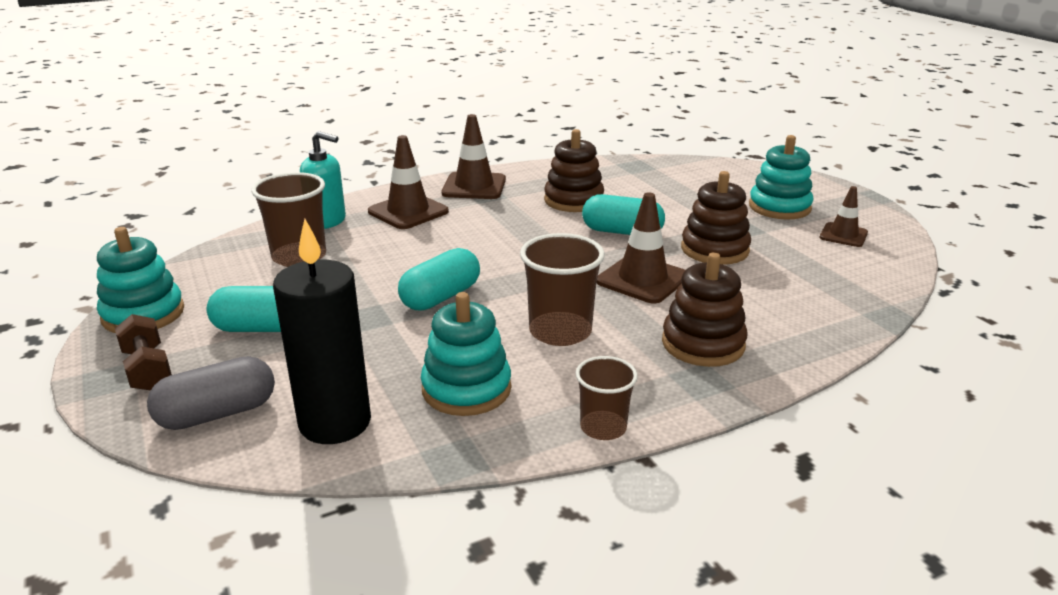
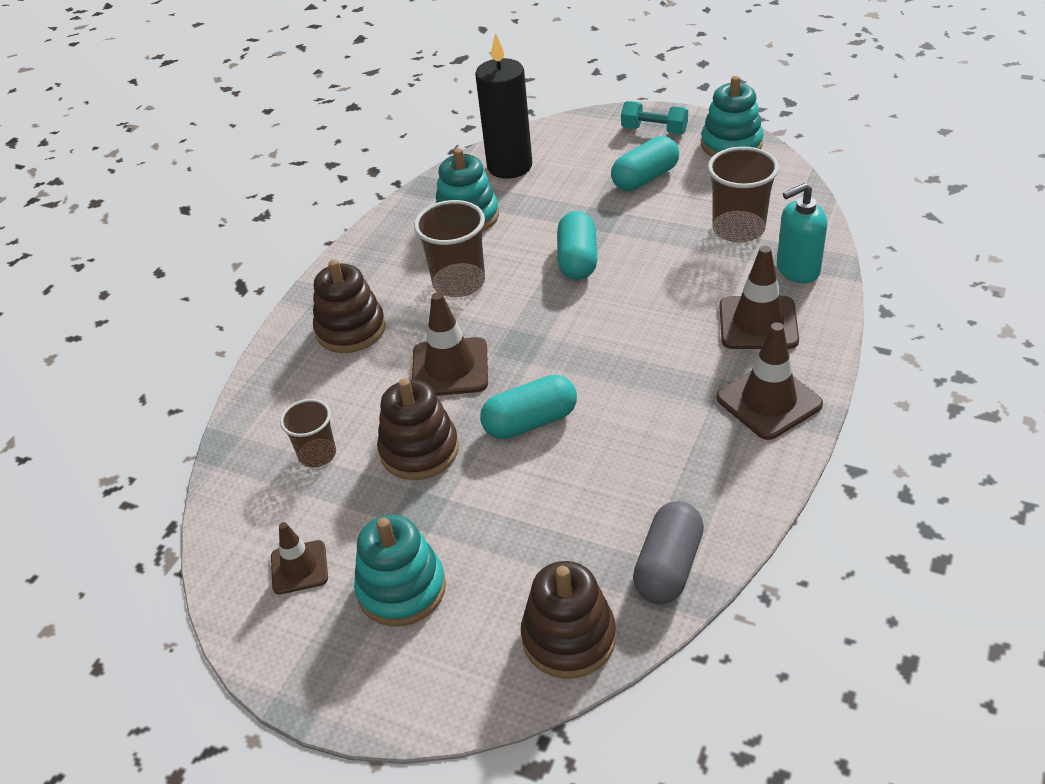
camera: 145 degrees right, 15 degrees up
(147, 369) = (654, 130): brown dumbbell -> turquoise dumbbell
(217, 413) = (574, 138): grey capsule -> grey capsule (668, 566)
(573, 200) = (637, 446): brown stacking toy -> brown stacking toy (569, 637)
(603, 427) = (366, 240): brown cup -> brown cup (317, 454)

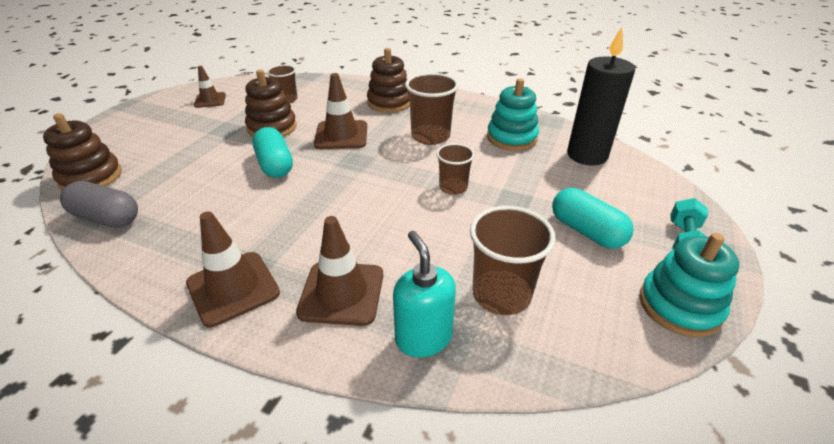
camera: 85 degrees right, 5 degrees down
(401, 589) = (173, 126): turquoise stacking toy -> none
(578, 260) = (453, 187): turquoise capsule -> brown cup

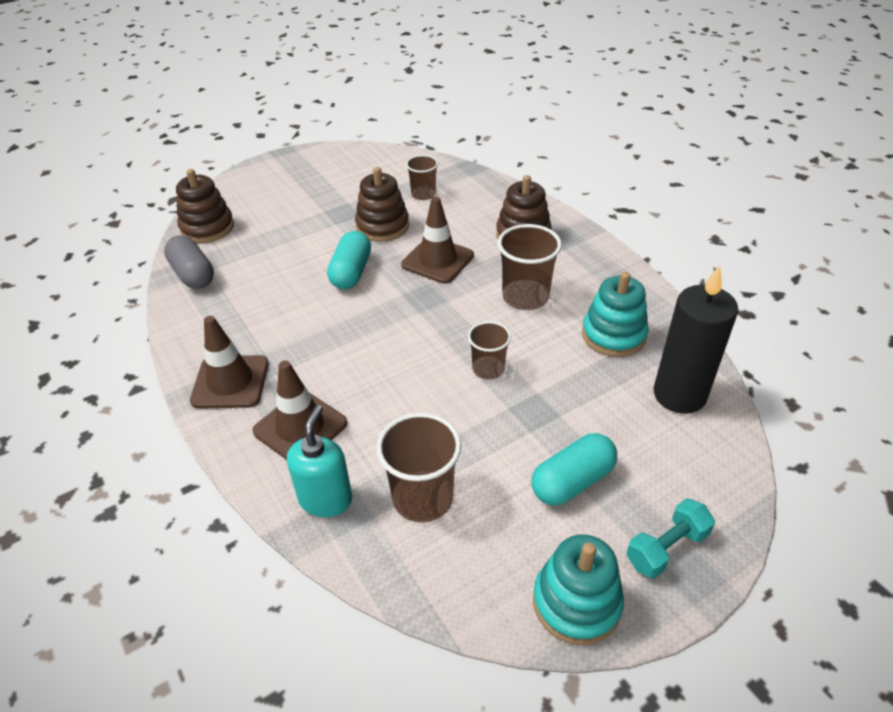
camera: 35 degrees right, 5 degrees up
(210, 100) = (354, 171): brown traffic cone -> none
(586, 231) = (572, 481): turquoise capsule -> turquoise capsule turned 60 degrees clockwise

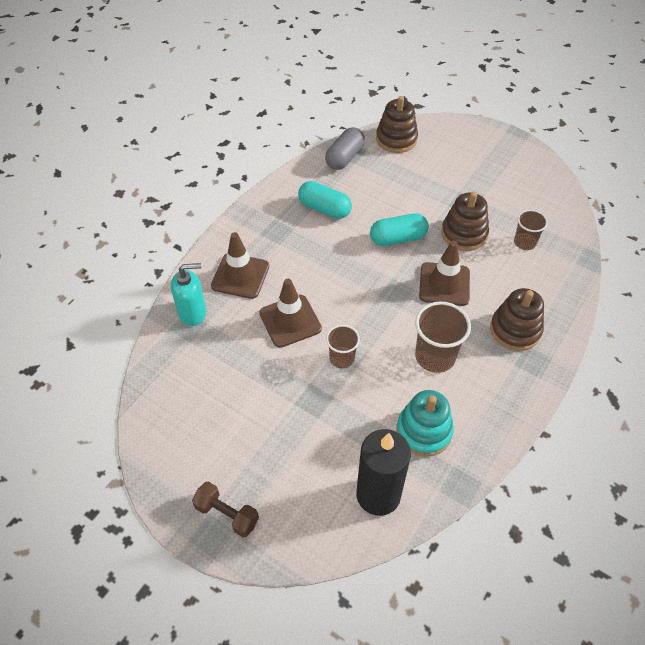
camera: 65 degrees right, 10 degrees up
(230, 382) = (260, 225): brown traffic cone -> brown traffic cone (290, 321)
(423, 498) = (212, 361): brown cup -> none
(572, 481) = (260, 442): turquoise capsule -> turquoise capsule (324, 208)
(576, 603) = (167, 470): turquoise stacking toy -> none
(666, 548) = (227, 514): turquoise dumbbell -> brown dumbbell

